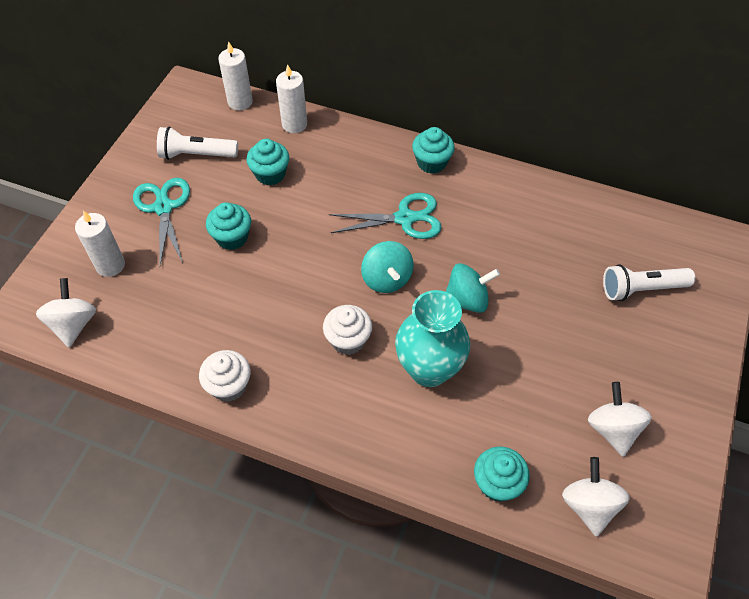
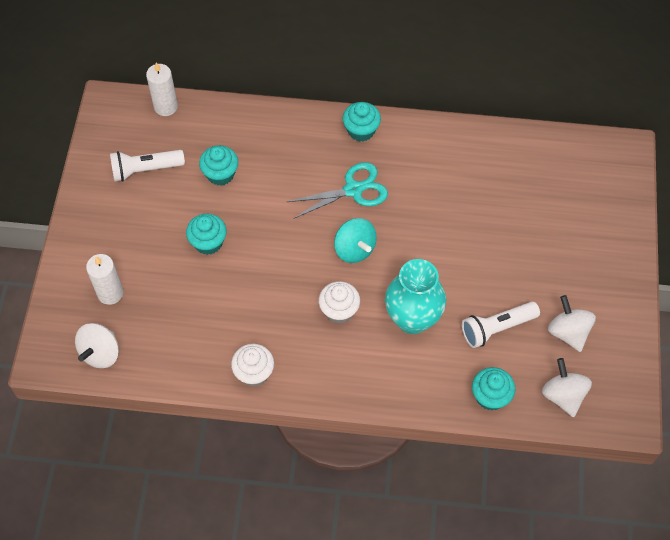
camera: 15 degrees left, 5 degrees up
(73, 324) = (100, 353): white spinning top -> white spinning top turned 135 degrees counterclockwise
(163, 208) = (136, 228): turquoise scissors -> none
(294, 124) = (225, 119): white candle -> none
(467, 300) = (427, 252): turquoise spinning top -> none
(641, 289) = (566, 208): white flashlight -> white flashlight (497, 328)

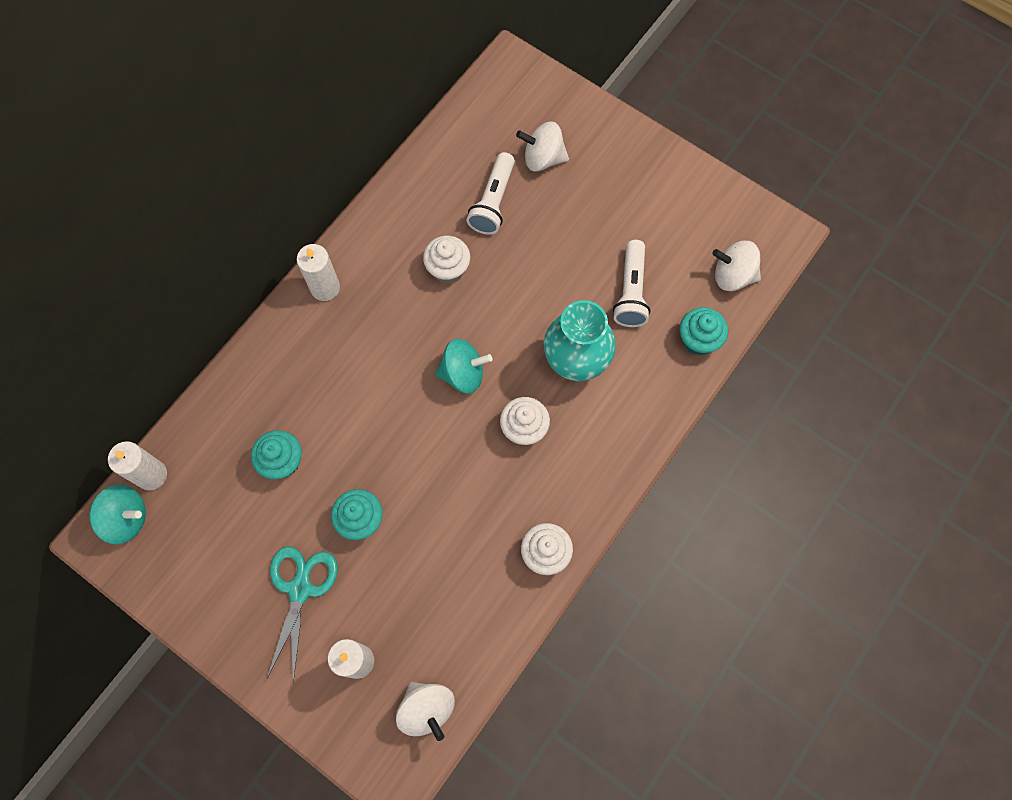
camera: 60 degrees left, 10 degrees up
(129, 110) = (126, 518): none -> turquoise spinning top
(145, 169) = (221, 541): white flashlight -> white flashlight (493, 202)
(353, 190) = (392, 336): turquoise scissors -> turquoise scissors (300, 589)
(361, 130) = (325, 288): turquoise cupcake -> white candle
(429, 197) = (448, 268): none -> white cupcake
(568, 332) = (671, 232): white spinning top -> white spinning top (543, 158)

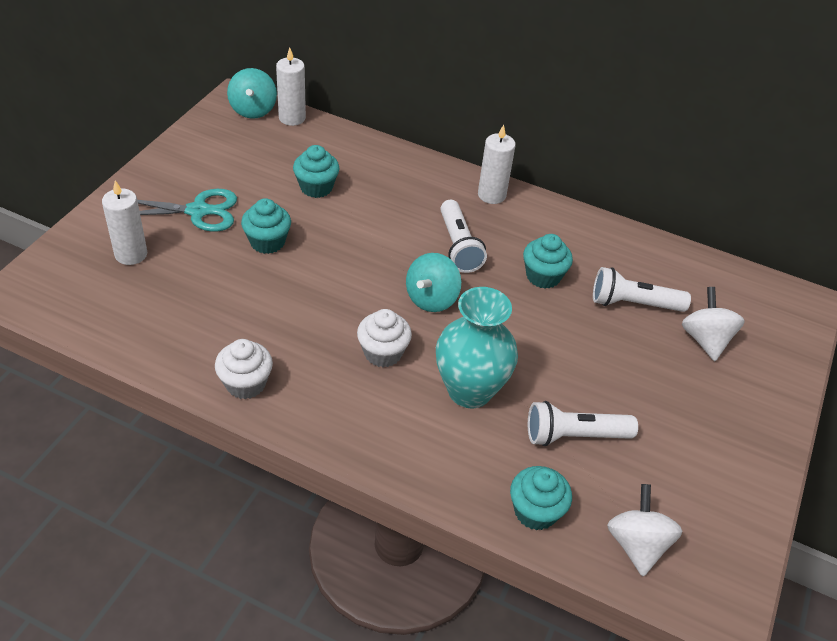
camera: 75 degrees right, 25 degrees down
(396, 335) = (458, 246): none -> white flashlight
(427, 709) = (82, 306): white spinning top -> none
(448, 268) = (543, 276): white cupcake -> turquoise cupcake
(463, 374) = (431, 299): turquoise spinning top -> turquoise spinning top turned 45 degrees clockwise

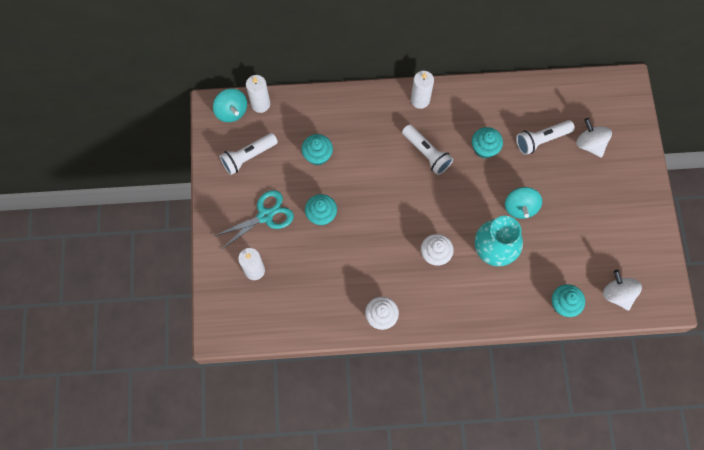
camera: 25 degrees left, 25 degrees up
(431, 299) = (436, 201): turquoise spinning top -> turquoise spinning top (520, 207)
(574, 435) = (557, 248): white flashlight -> white flashlight (248, 156)

